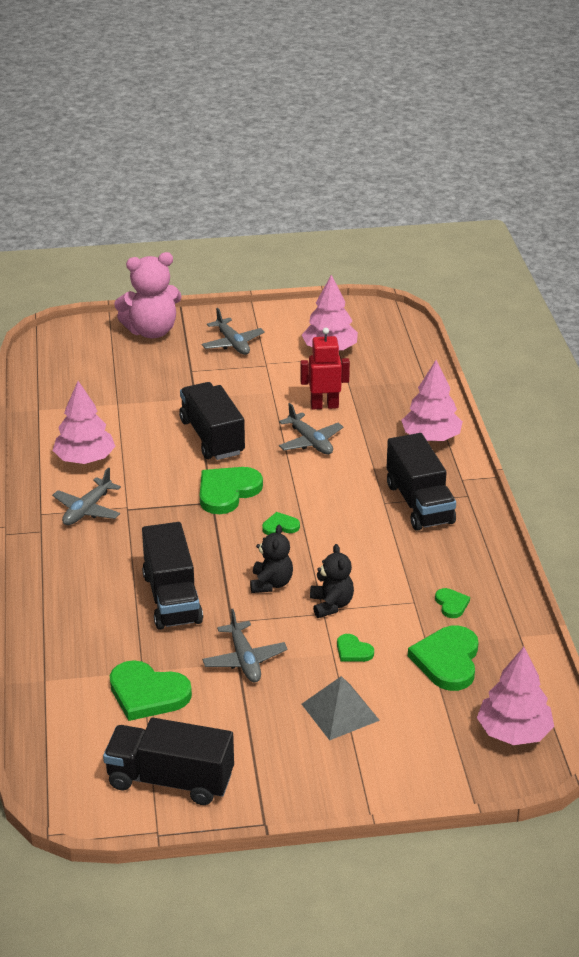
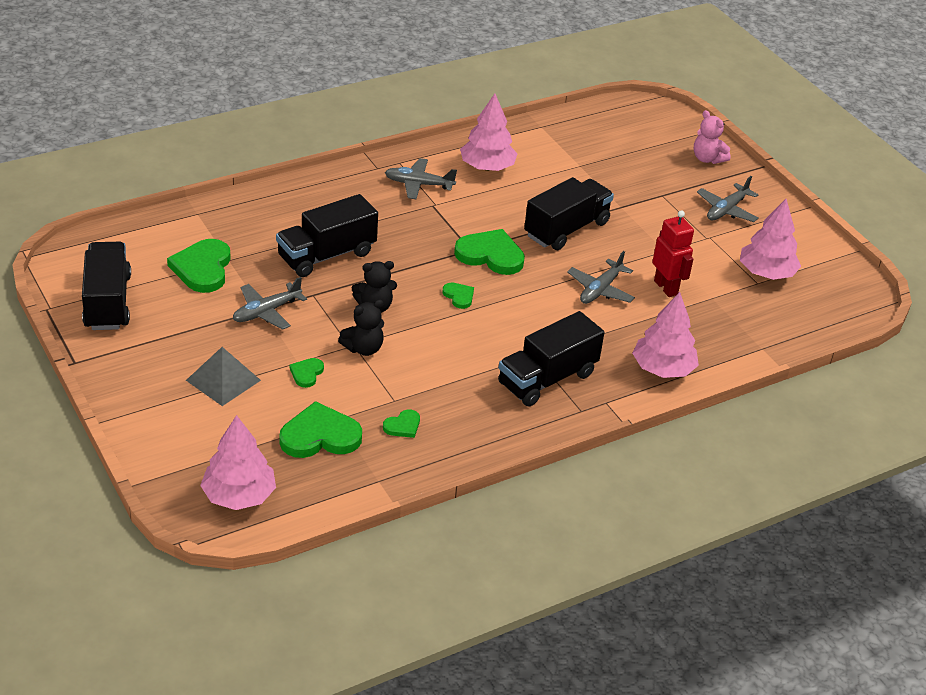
camera: 65 degrees right, 5 degrees up
(151, 331) = (707, 159): pink teddy bear -> pink teddy bear, size x0.58

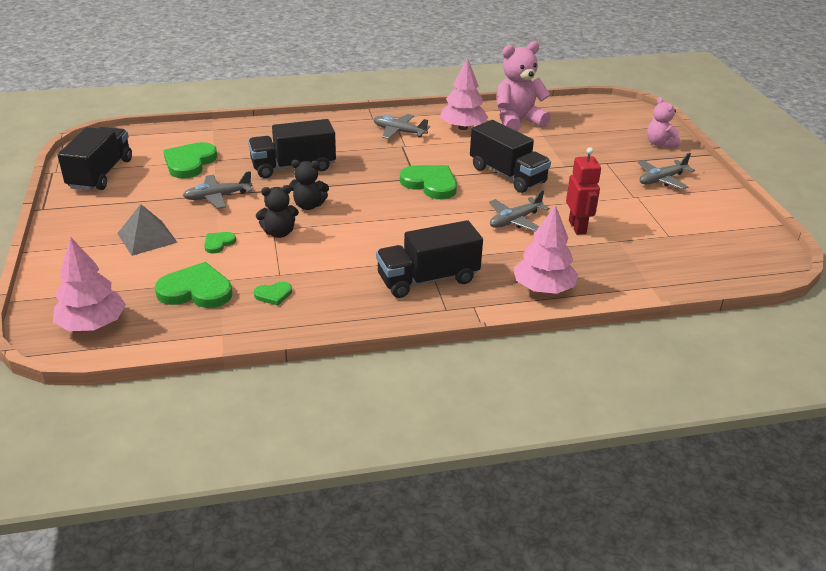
camera: 20 degrees right, 5 degrees down
(459, 296) = (385, 208): green heart -> none
(543, 148) = (517, 121): none -> pink teddy bear
(566, 229) = (507, 175): black truck -> black truck turned 75 degrees clockwise
(766, 273) = (680, 229): pink tree -> none

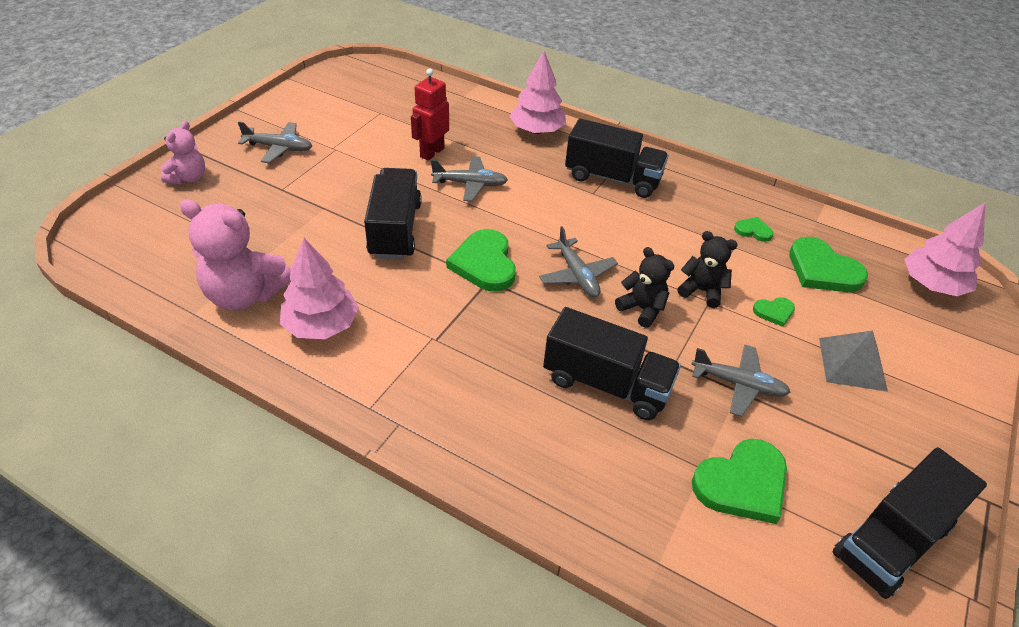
camera: 140 degrees left, 10 degrees up
(399, 132) = (404, 368): grey plane -> grey plane (577, 275)

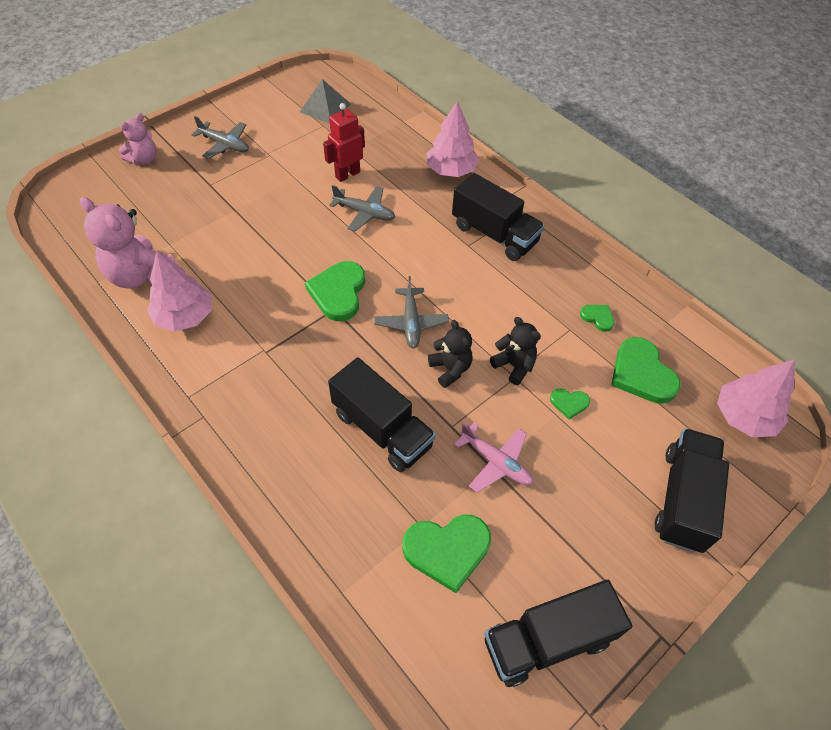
camera: 20 degrees right, 10 degrees up
(395, 230) = (281, 243): black truck -> black truck (683, 499)
(738, 384) = (496, 462): grey plane -> pink plane
(852, 364) = (613, 472): grey pyramid -> grey pyramid (325, 108)

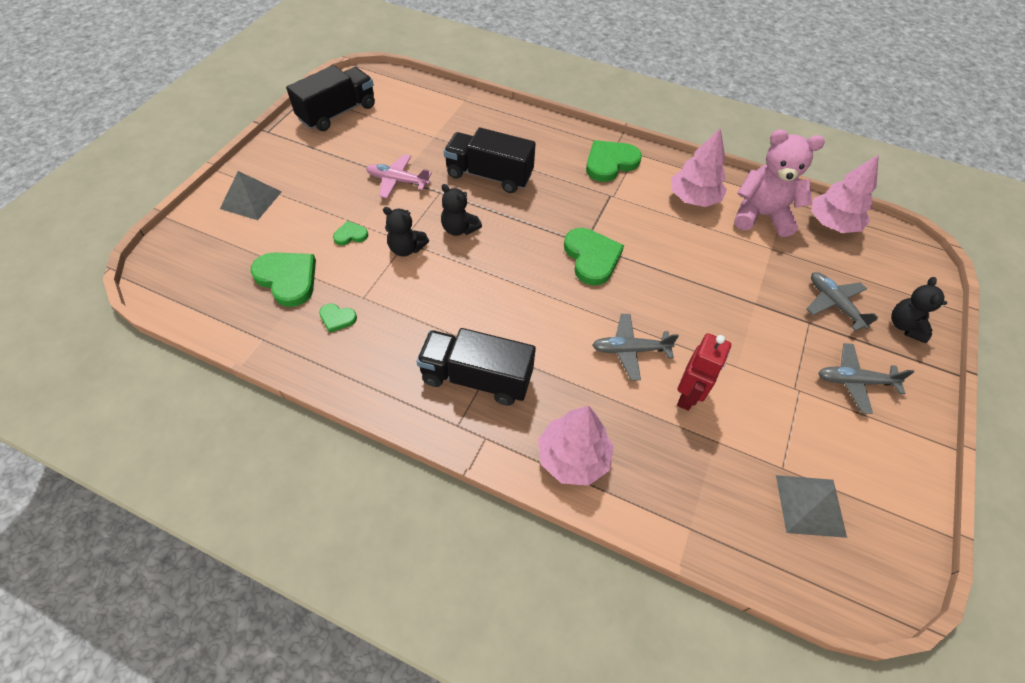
camera: 155 degrees right, 0 degrees up
(144, 159) = (905, 326): pink teddy bear -> black teddy bear
(411, 323) = (512, 254): grey plane -> grey plane (834, 304)
(447, 550) = (412, 131): green heart -> green heart (610, 163)
(683, 499) = (251, 200): black truck -> grey pyramid
(744, 416) = (190, 273): pink tree -> pink tree (832, 223)

